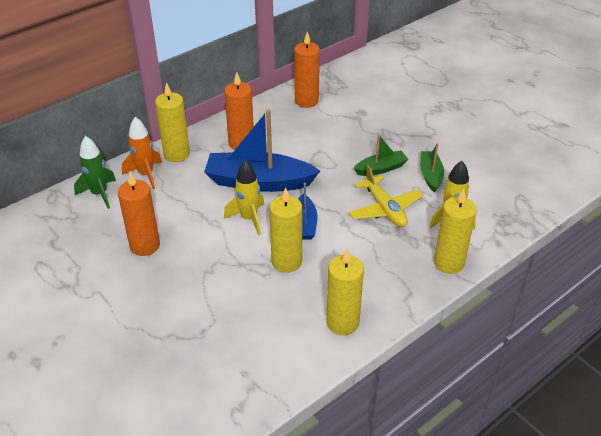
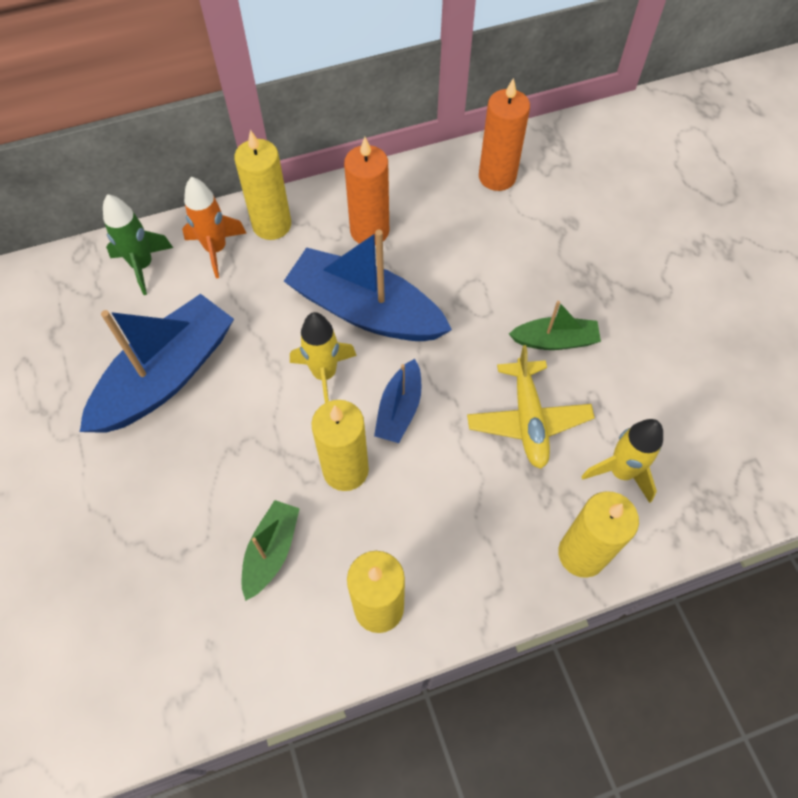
camera: 20 degrees right, 20 degrees up
(145, 245) = (166, 376): orange candle -> blue boat
(430, 175) = (626, 377): green boat -> green boat (271, 551)

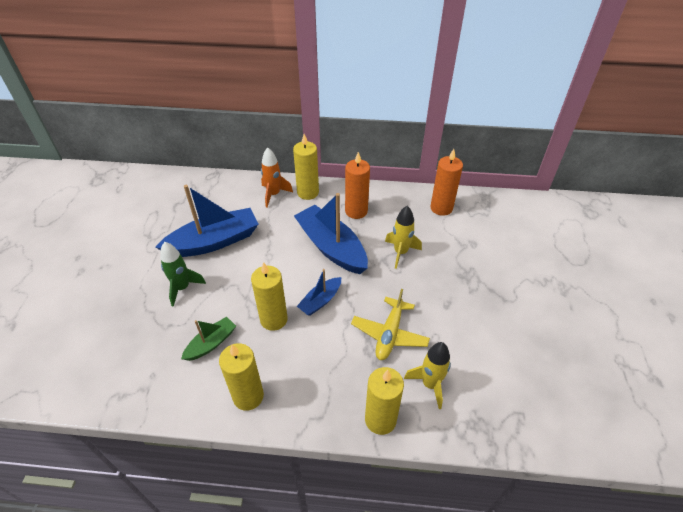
camera: 25 degrees right, 15 degrees down
(142, 266) = (235, 190): green rocket -> green rocket (182, 288)
(324, 374) = (291, 269): yellow rocket -> yellow rocket (400, 252)
(555, 340) = (429, 299): green boat -> none

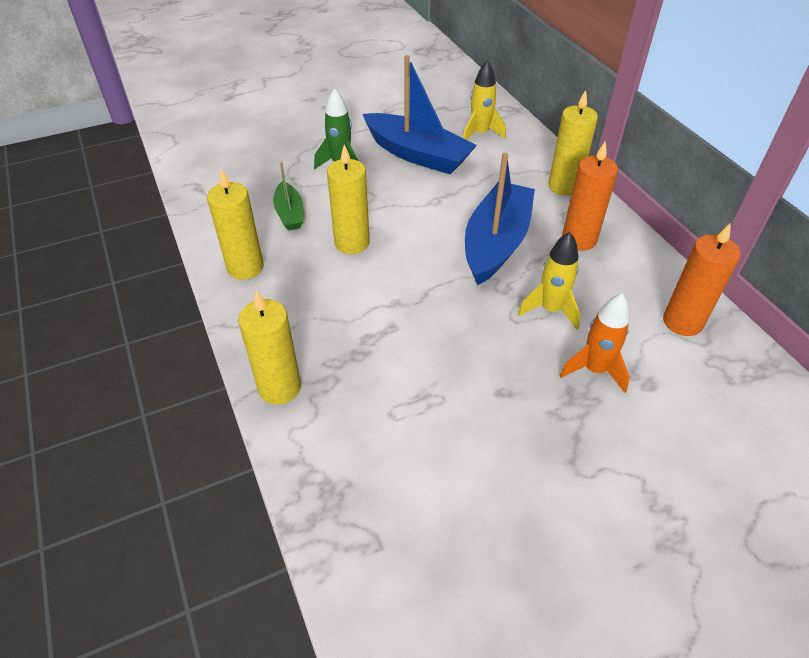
camera: 60 degrees right, 0 degrees up
(211, 343) = (290, 214): green boat -> green boat turned 60 degrees clockwise
(274, 194) = (530, 162): orange rocket -> orange rocket (594, 370)
(320, 301) = (406, 268): blue boat -> none
(389, 334) = (406, 349): yellow plane -> none
(430, 384) = (359, 419): yellow rocket -> yellow rocket (480, 134)

